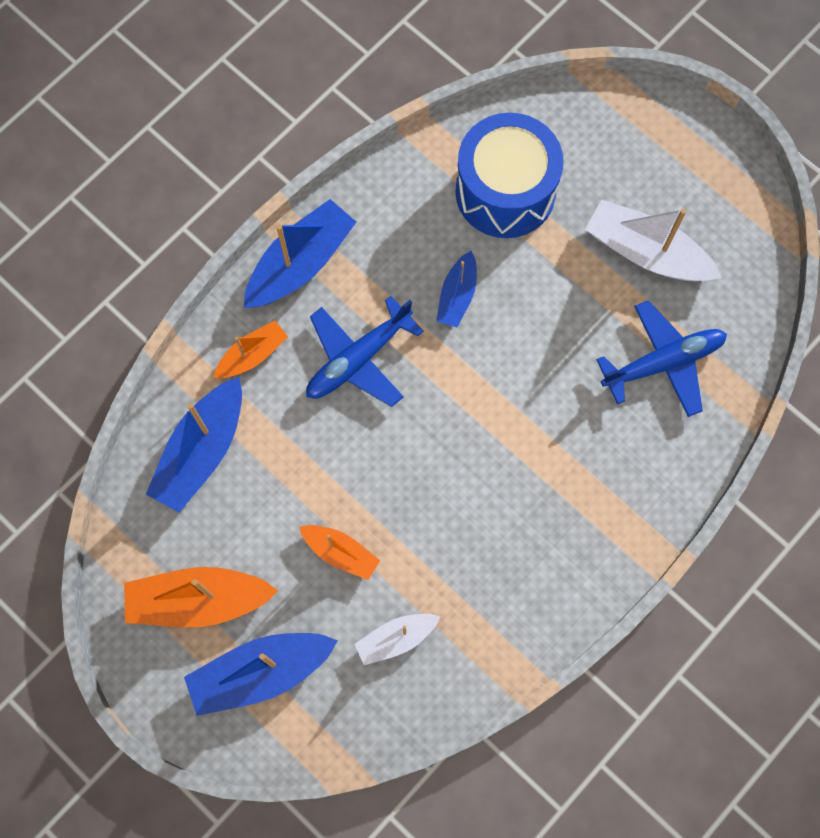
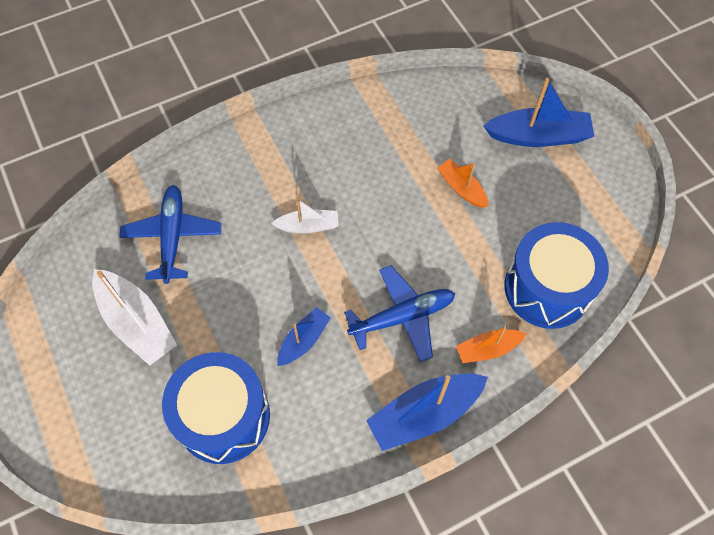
camera: 160 degrees left, 10 degrees down
(198, 600) = (571, 190): orange boat -> none
(201, 451) = (547, 288): blue boat -> blue drum
(396, 638) = (441, 128): white boat -> white boat (308, 226)
(663, 362) = (172, 236): blue plane -> blue plane turned 90 degrees clockwise

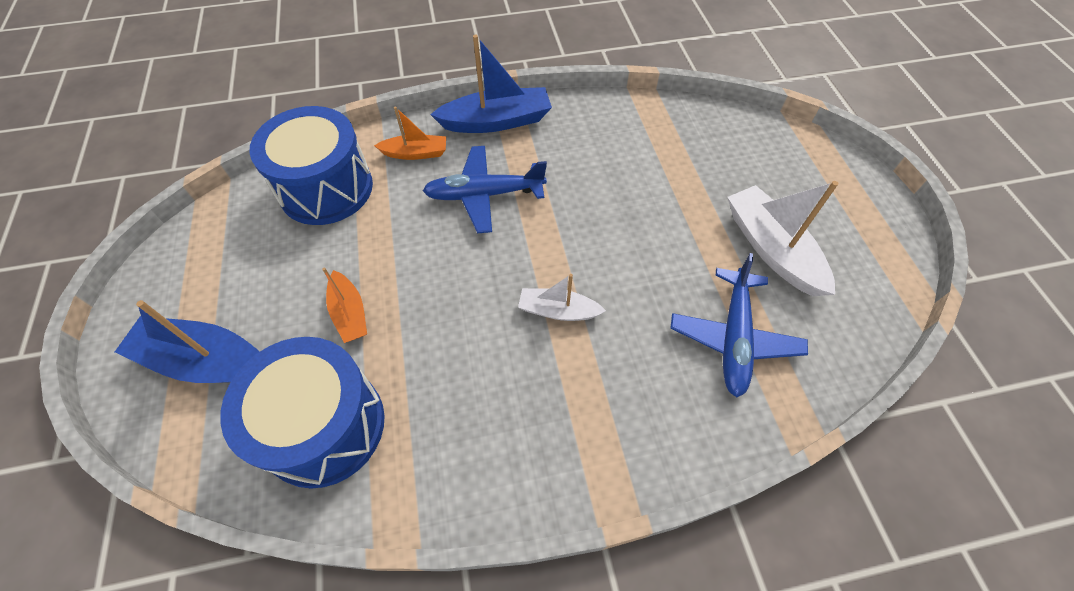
camera: 165 degrees left, 5 degrees down
(223, 417) = (679, 154): blue drum -> blue drum (324, 426)
(303, 340) = (591, 196): blue boat -> none

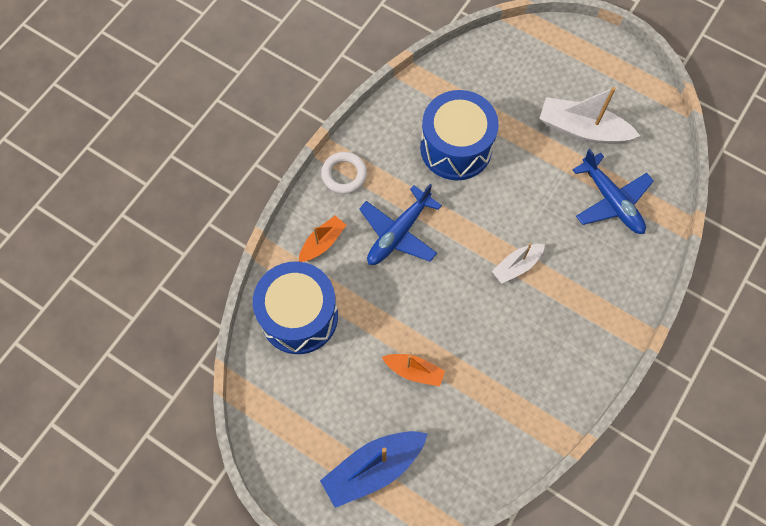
camera: 45 degrees left, 10 degrees up
(324, 426) = (476, 433): blue drum -> blue drum (456, 148)
(496, 121) = (344, 174): blue boat -> white ring

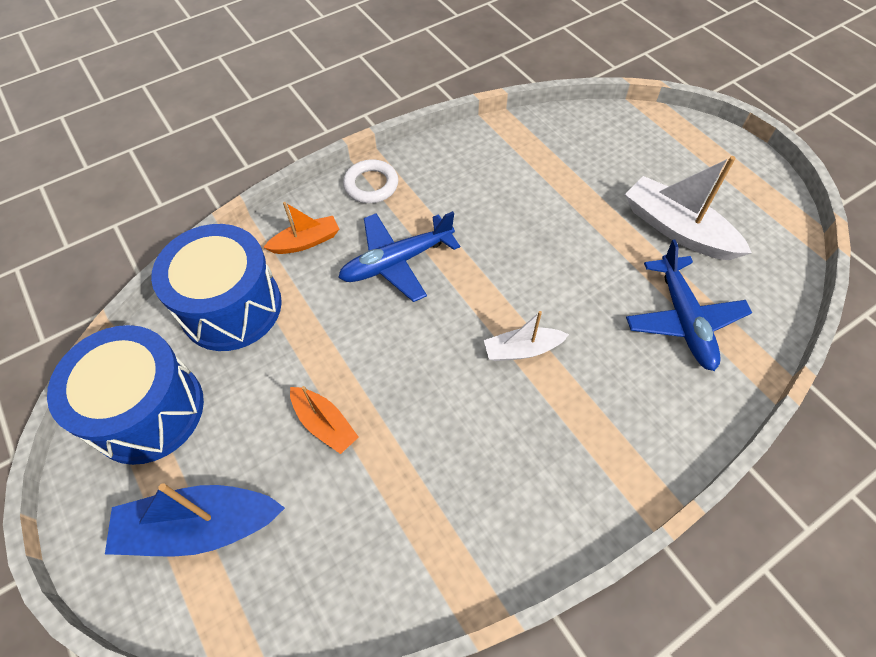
camera: 25 degrees right, 10 degrees down
(456, 148) = (511, 199): blue drum -> blue drum (148, 411)

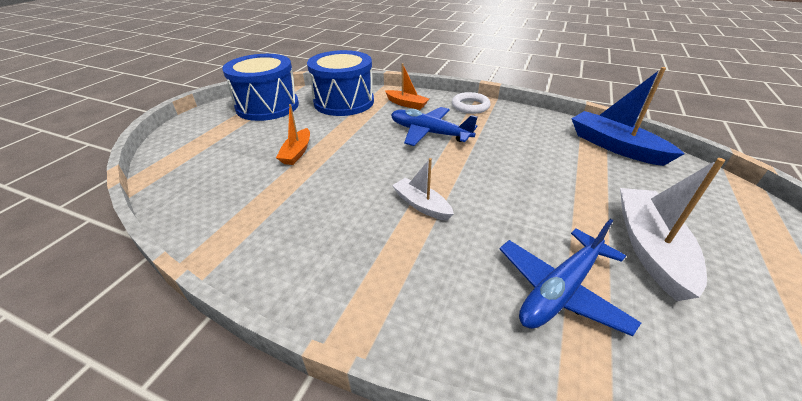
camera: 55 degrees right, 20 degrees down
(200, 526) = (211, 142): blue boat -> blue boat (615, 146)

